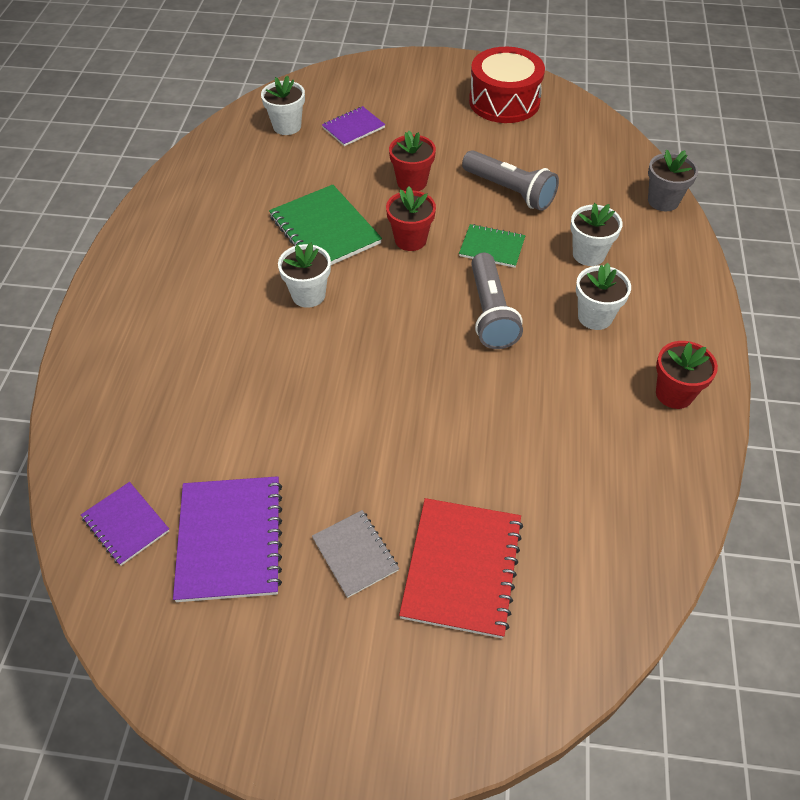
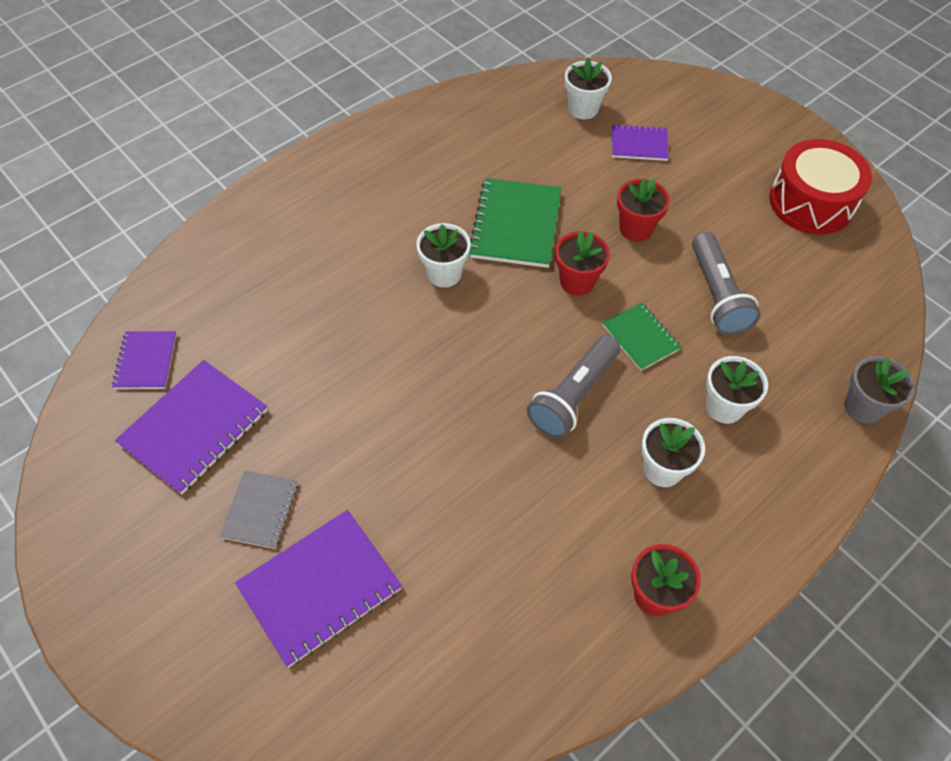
camera: 40 degrees right, 5 degrees up
(462, 568) = (320, 588): red notebook -> purple notebook

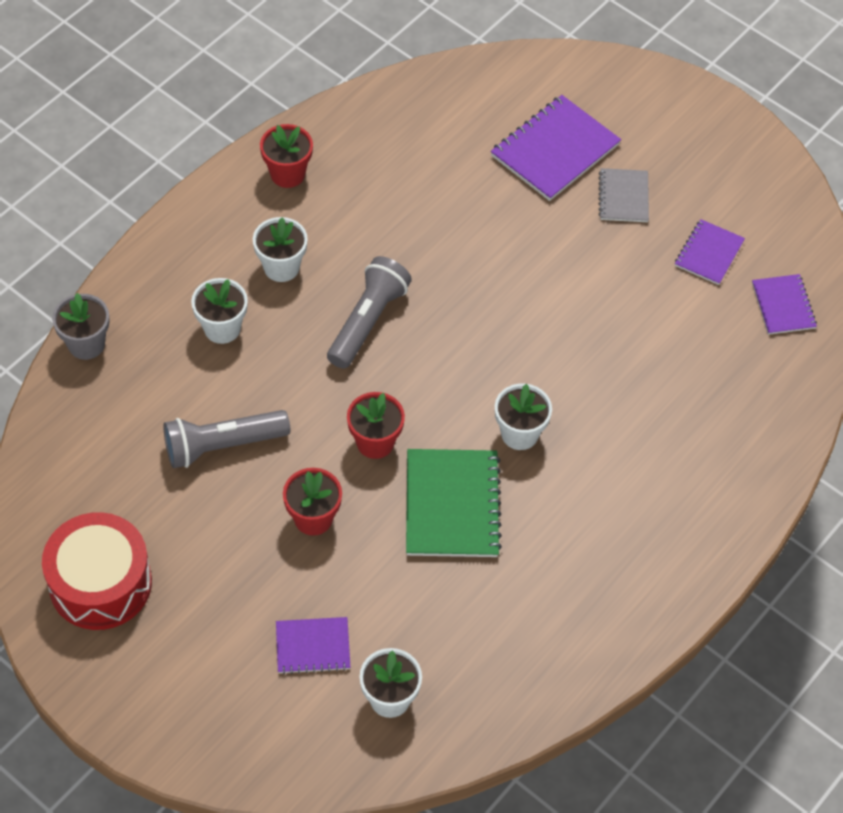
camera: 170 degrees right, 0 degrees up
(194, 427) = (709, 253): purple notebook -> purple notebook, size x0.58
(640, 337) = (304, 388): green notebook -> none
(717, 295) = (223, 446): grey flashlight -> grey flashlight turned 90 degrees counterclockwise

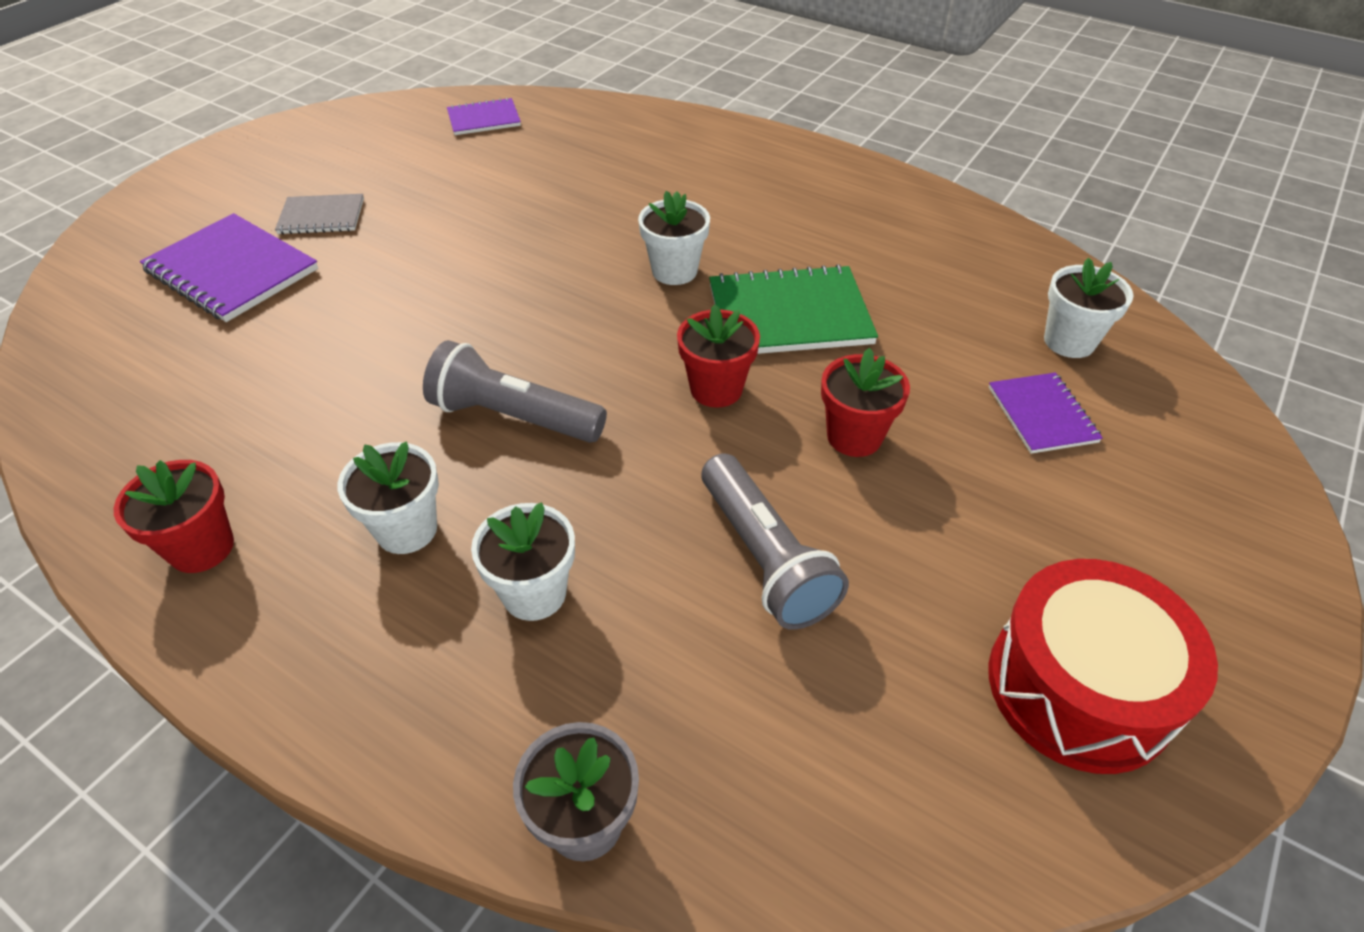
camera: 95 degrees left, 10 degrees down
(709, 253) = (413, 160): purple notebook -> none

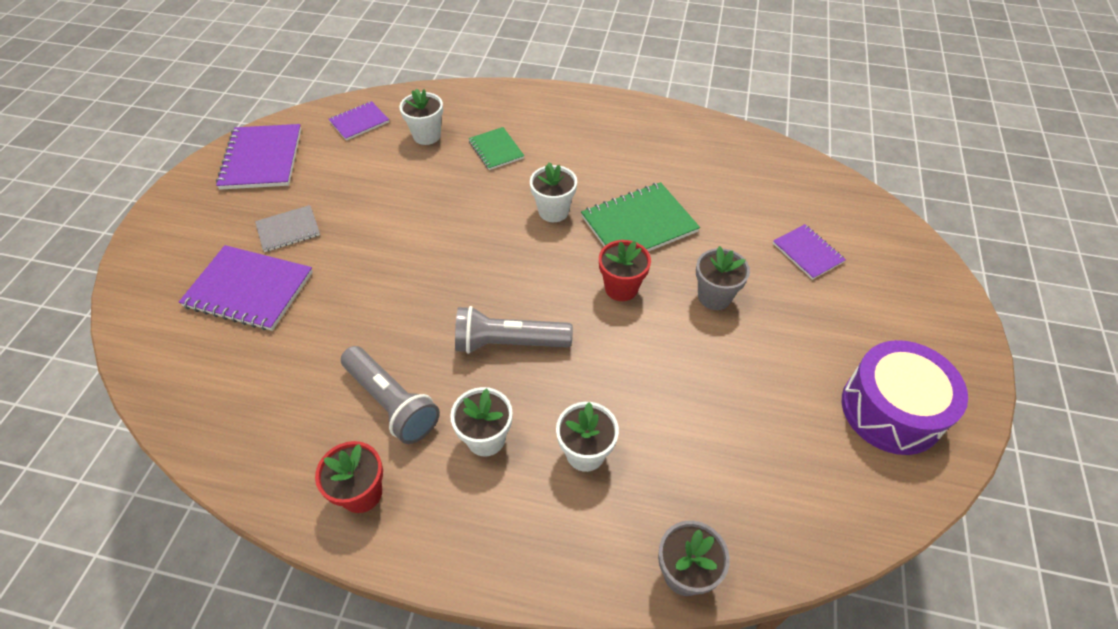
camera: 20 degrees left, 5 degrees up
(343, 135) = (262, 159): none -> purple notebook
(639, 183) = (496, 150): none -> green notebook
(764, 557) = (702, 388): grey flashlight -> grey flashlight (392, 402)
(854, 436) = (714, 297): red flower pot -> grey flower pot
(1069, 341) = (802, 200): white flower pot -> white flower pot (427, 136)
(1079, 687) = (891, 410): red drum -> purple drum

